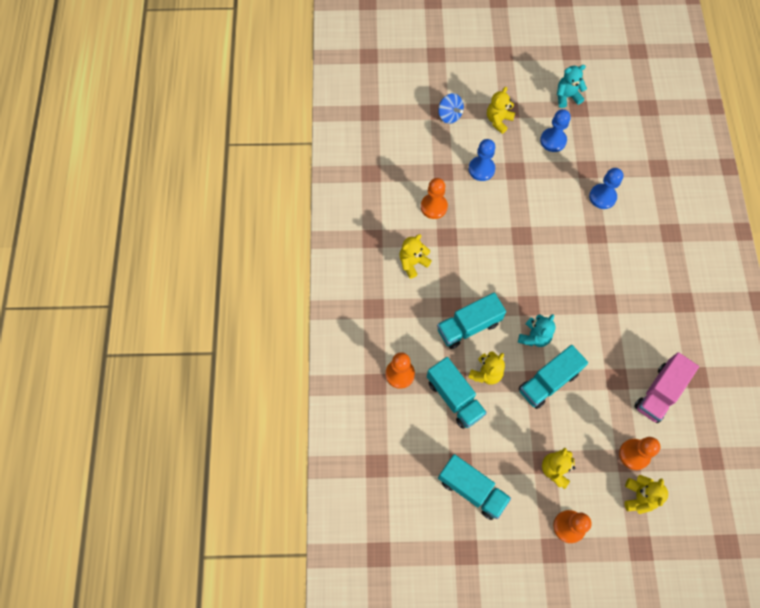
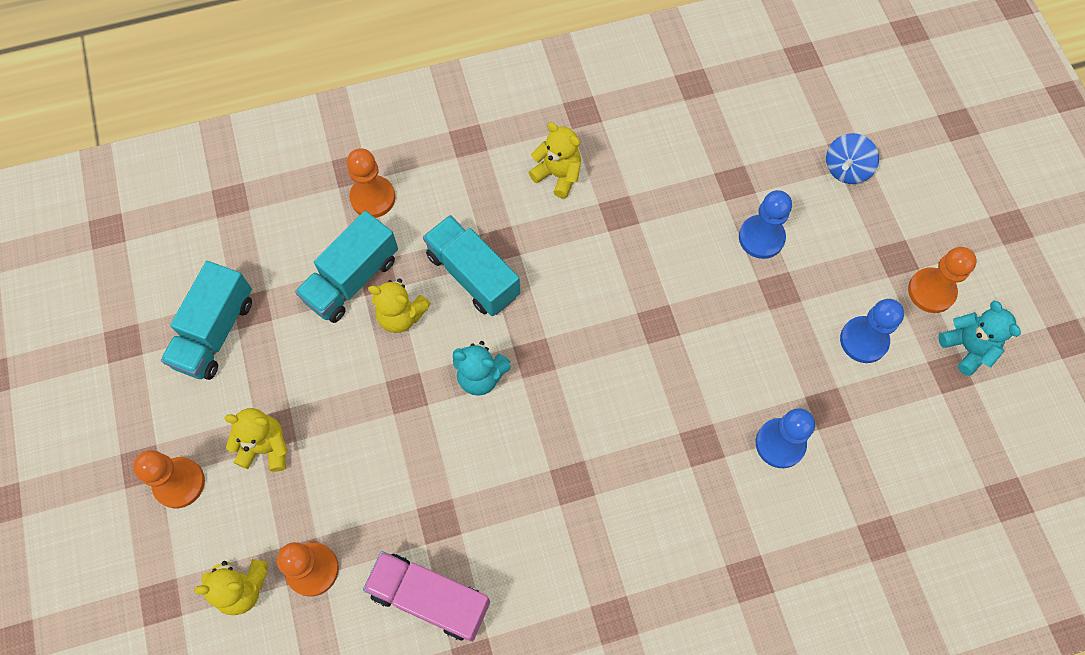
camera: 75 degrees right, 0 degrees up
(434, 207) = (666, 183): orange pawn -> orange pawn (931, 291)
(498, 120) = (867, 245): yellow teddy bear -> none
(548, 381) = (408, 411): turquoise truck -> none

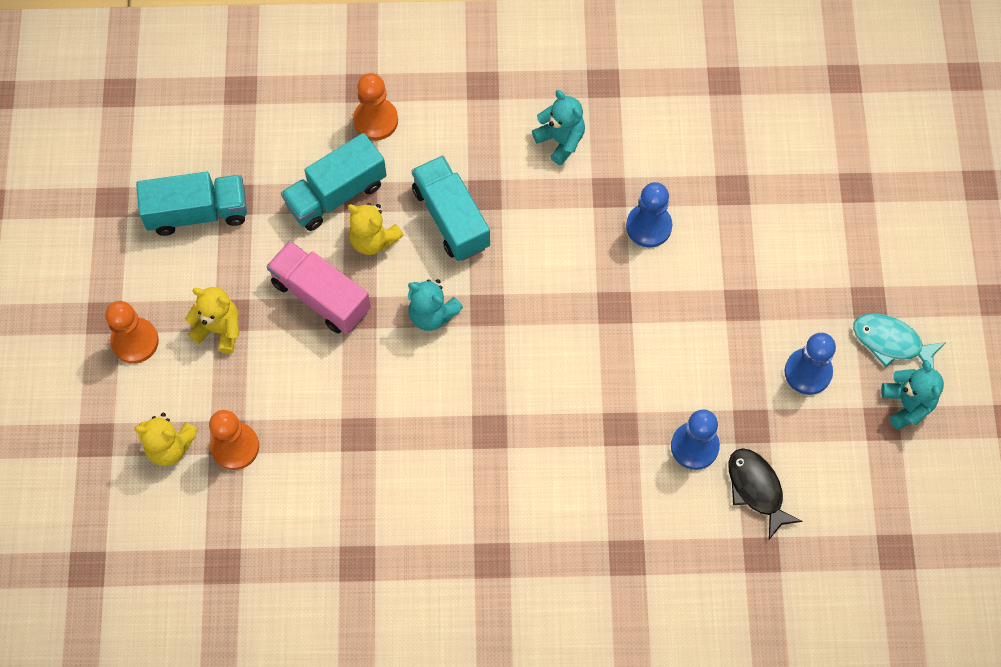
camera: 15 degrees right, 0 degrees up
(215, 332) = (197, 212): turquoise truck -> turquoise truck turned 135 degrees counterclockwise
(430, 598) = (333, 498): pink truck -> pink truck (321, 296)
(558, 175) = (560, 140): yellow teddy bear -> turquoise teddy bear
(761, 238) = (741, 250): blue pawn -> blue pawn (648, 226)
(846, 169) = (848, 203): blue spinning top -> none
(854, 471) = (756, 489): none -> black fish
(931, 291) = (891, 342): orange pawn -> turquoise fish

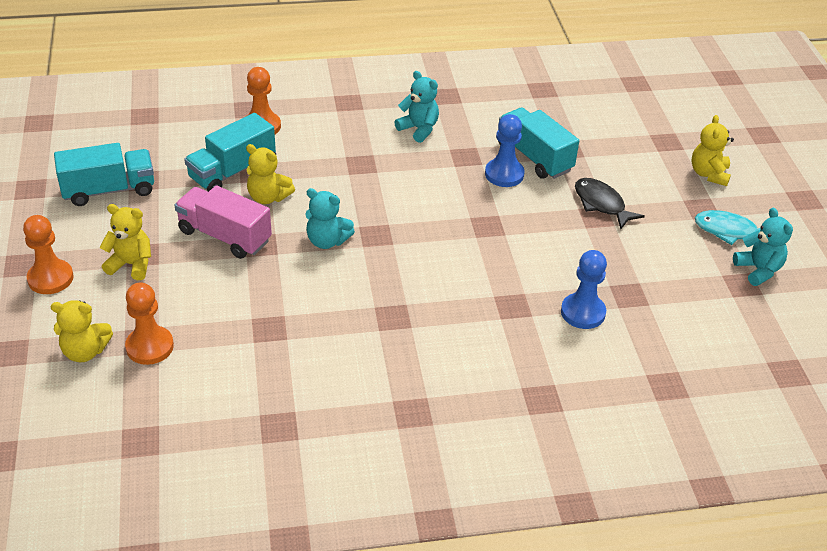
camera: 10 degrees left, 25 degrees down
(451, 218) = (334, 180): turquoise truck -> turquoise truck (534, 157)
(756, 489) = (647, 338): black fish -> black fish (601, 204)
(808, 372) = (666, 255): blue pawn -> none
(893, 247) = (709, 174): none -> yellow teddy bear

